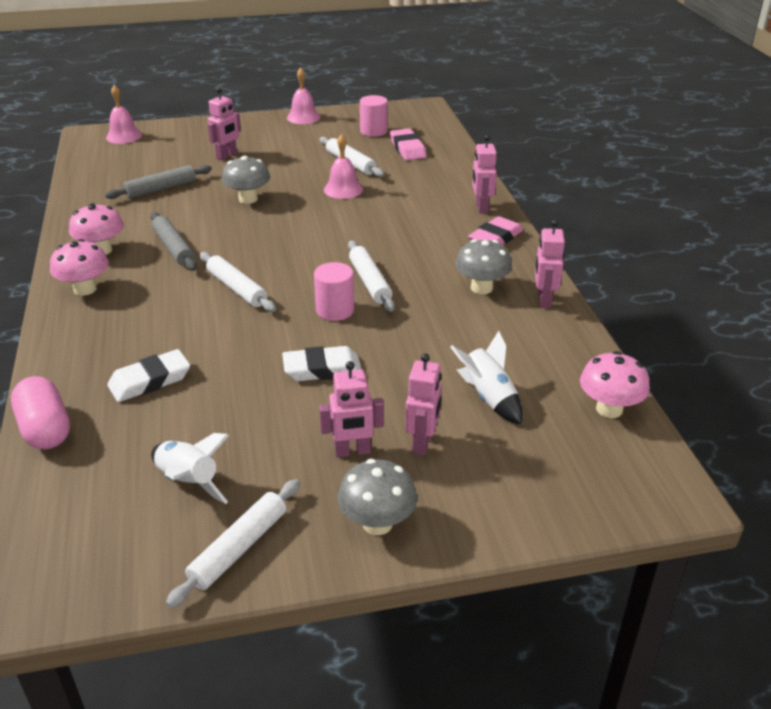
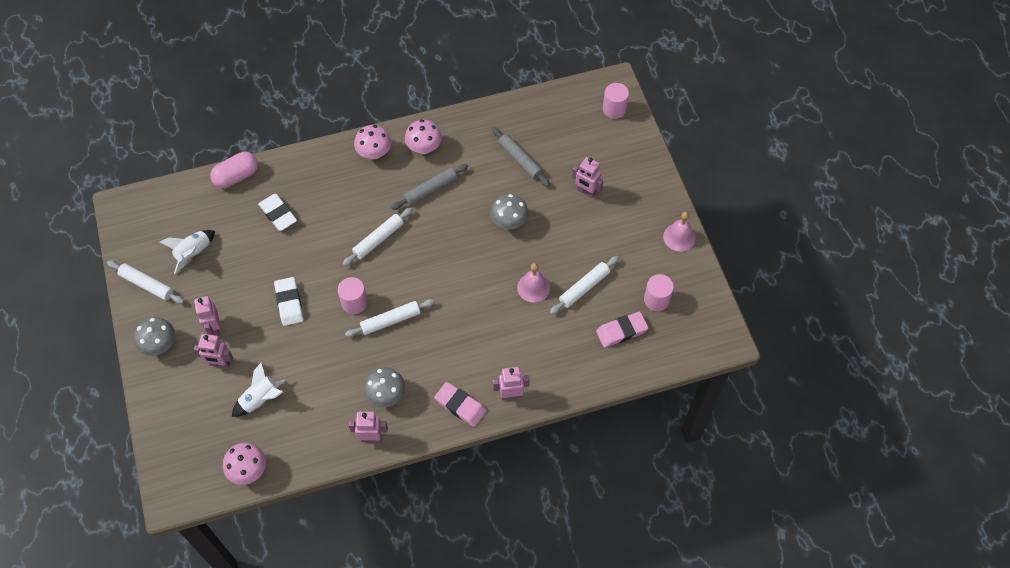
camera: 85 degrees right, 25 degrees up
(124, 136) = (614, 109): pink bell -> pink cylinder

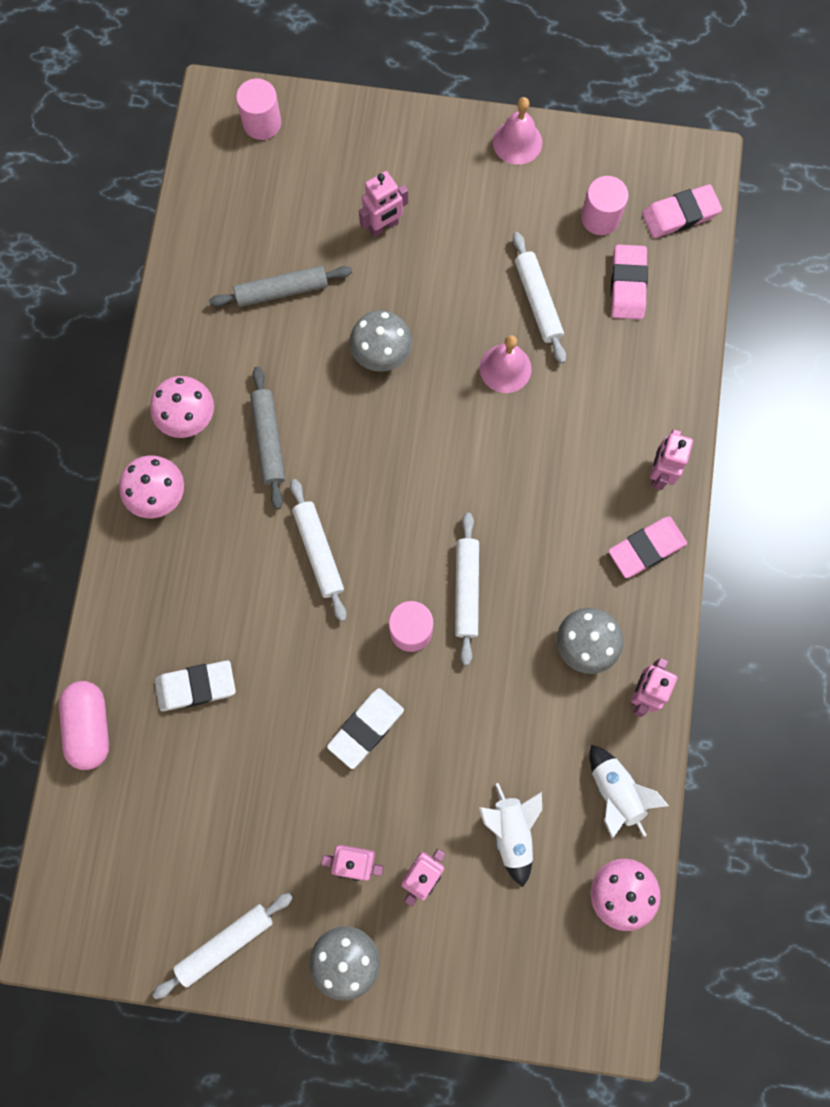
camera: 65 degrees left, 15 degrees up
(193, 253) = (202, 847): white rocket -> white rocket (616, 793)
(289, 303) = (366, 728): white eraser -> white eraser turned 60 degrees counterclockwise
(684, 342) = (680, 214): none -> pink eraser

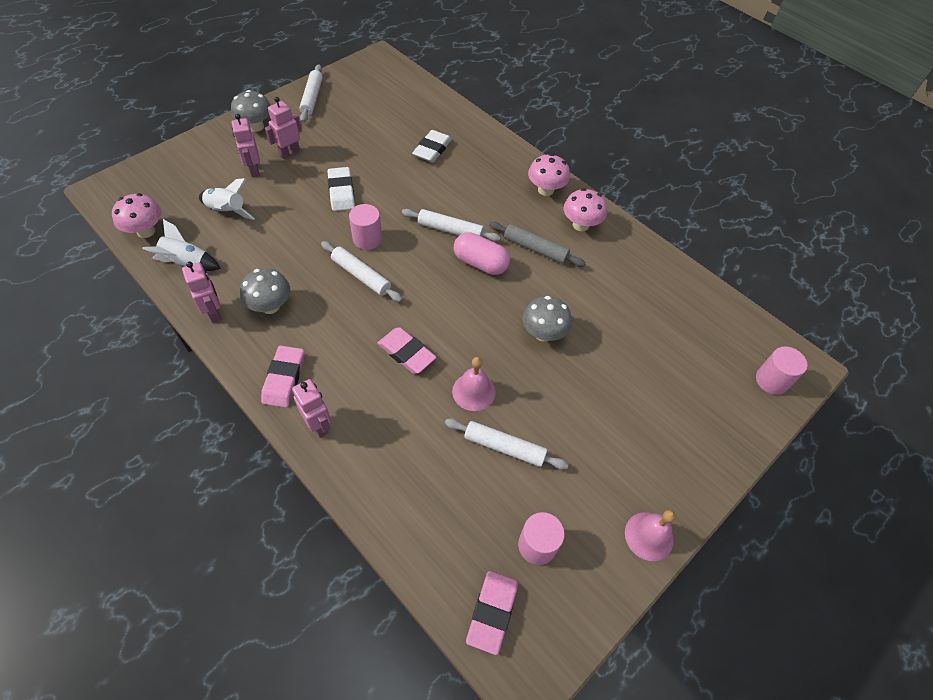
camera: 125 degrees right, 20 degrees down
(90, 726) = (453, 110): pink capsule -> pink capsule (480, 263)
(281, 291) = (629, 312): grey rolling pin -> none
(383, 226) = (636, 396): pink robot -> none
(627, 285) = (466, 518): pink eraser -> pink eraser (406, 353)

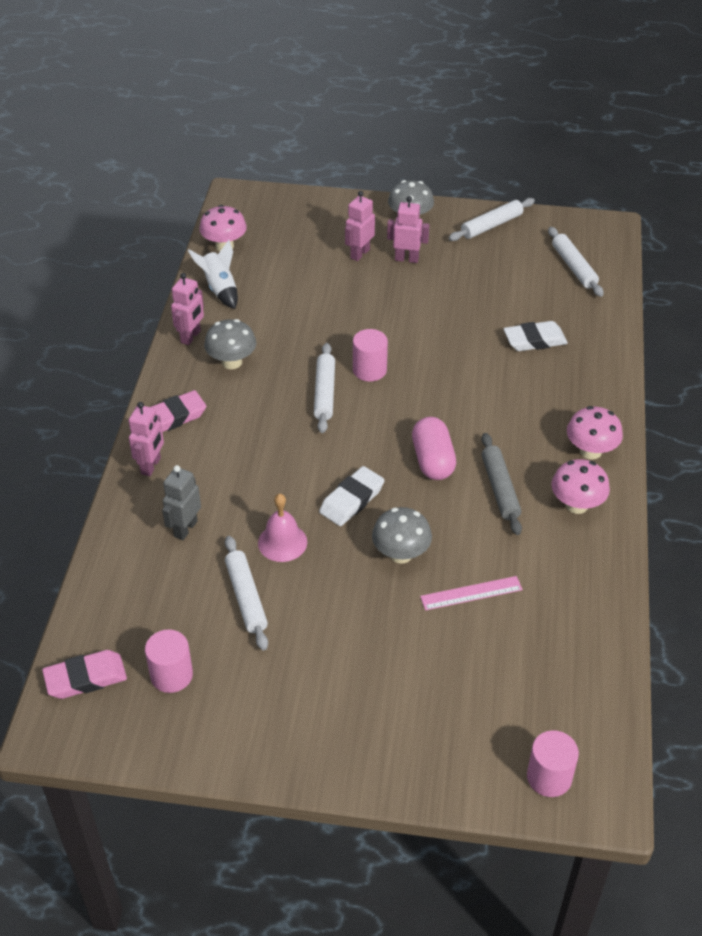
camera: 55 degrees right, 10 degrees down
(227, 211) = (297, 271): white rocket -> none
(341, 192) = (402, 319): white eraser -> white eraser (352, 500)
(404, 443) = (185, 529): none -> grey robot
(406, 353) = (275, 473): pink eraser -> none
(450, 230) = (448, 416): white rolling pin -> white rolling pin (574, 267)
(606, 320) = (471, 593): none -> pink ruler
(649, 536) = (254, 755): pink bell -> none

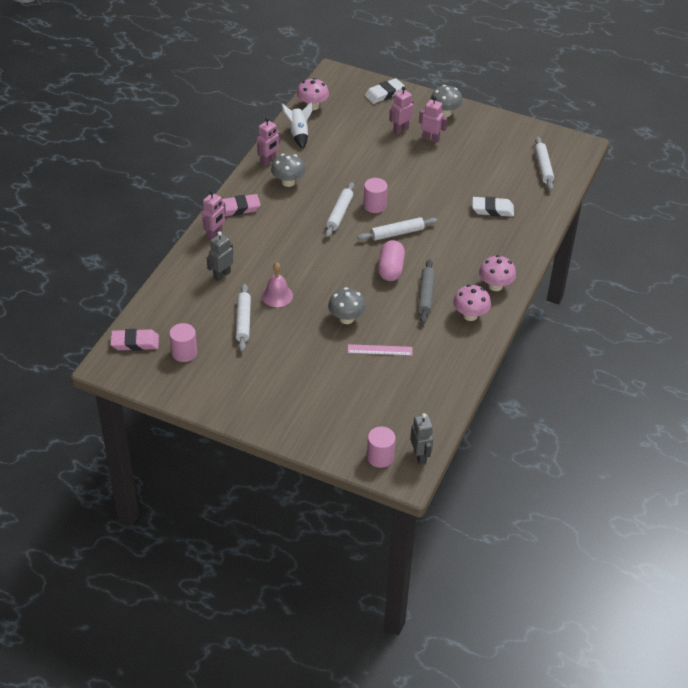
camera: 15 degrees right, 0 degrees up
(352, 500) = (329, 281): white eraser -> white eraser (384, 94)
(491, 225) = (499, 128): white rolling pin -> white rolling pin (397, 233)
(608, 758) = (420, 456): none -> grey robot

